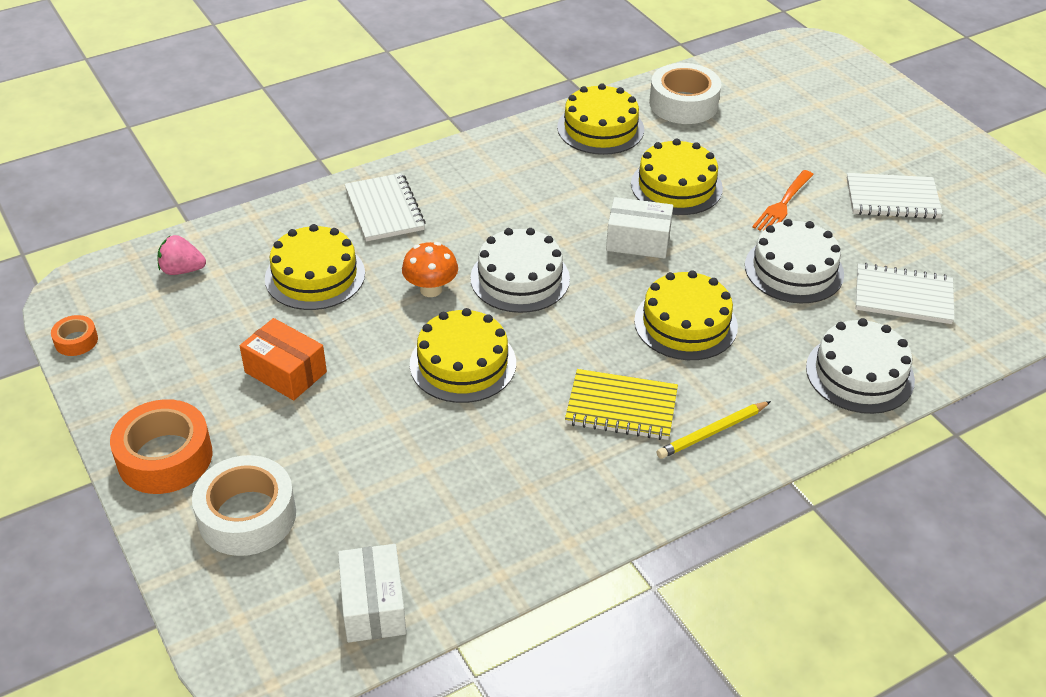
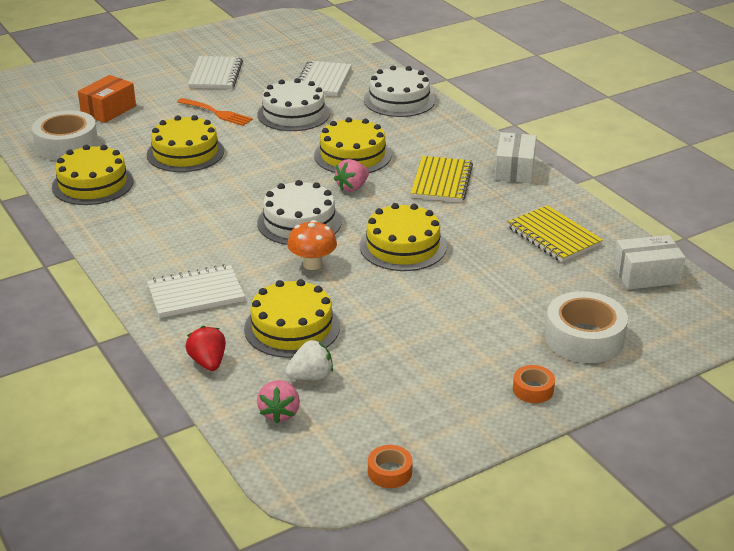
camera: 90 degrees left, 10 degrees down
(165, 457) = (533, 389): orange tape -> orange tape, size x0.49
(231, 290) = (311, 376): none -> white strawberry
(270, 223) = (208, 362): none -> red strawberry
(285, 372) = (421, 333): orange box -> orange box (108, 110)
(478, 513) = (553, 236): none -> yellow notebook
(601, 322) = (352, 187): none -> pink strawberry
(638, 241) = (255, 170): white box -> white box (514, 169)
(712, 432) = (460, 150): yellow pencil -> none

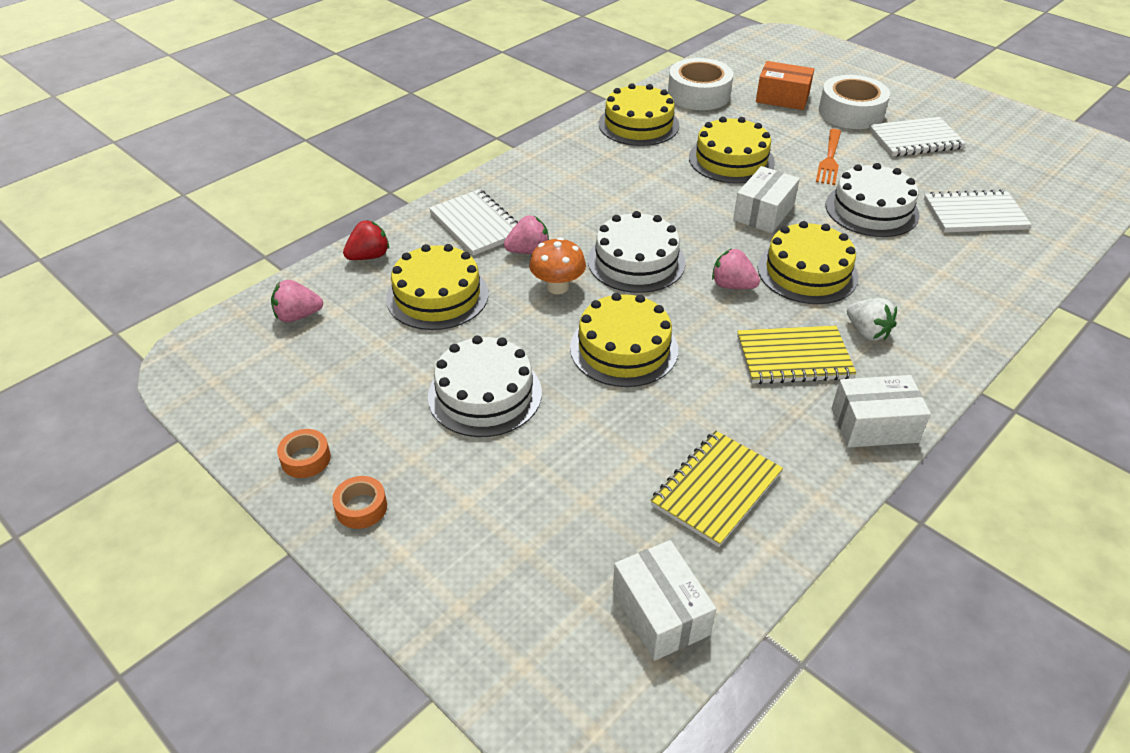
camera: 75 degrees right, 10 degrees up
(254, 271) = (528, 251): none -> pink strawberry
(269, 155) = (763, 213): none -> white box
(311, 376) = (358, 325): white strawberry -> white strawberry (867, 332)
(389, 472) = (211, 407): orange tape -> orange tape (306, 459)
(399, 100) = (981, 285): white cake -> white cake (485, 394)
(584, 338) = (479, 549): white tape -> white tape (851, 112)

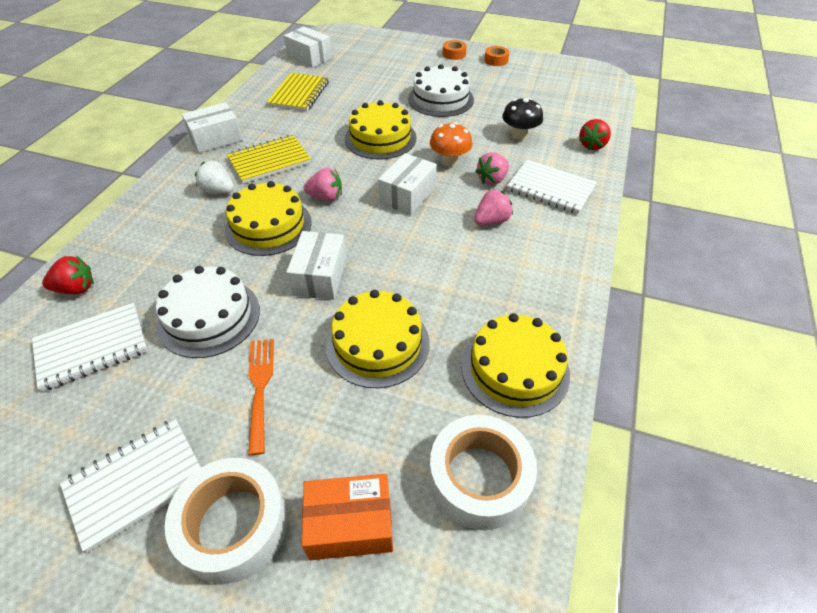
camera: 155 degrees right, 5 degrees up
(298, 316) = (582, 104): pink strawberry -> pink strawberry (491, 221)
(437, 296) = (519, 135): yellow cake -> black mushroom
(636, 261) = (407, 195): white cake -> white box
(1011, 265) = (76, 289): none -> red strawberry

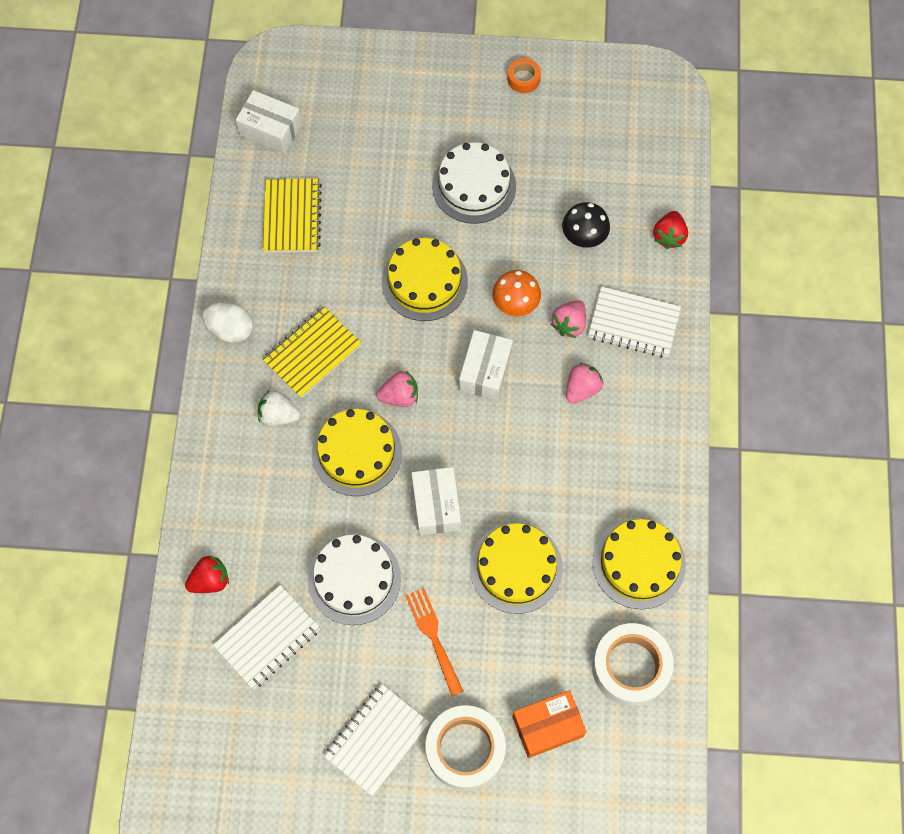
camera: 15 degrees left, 20 degrees up
(216, 139) = (230, 329): white box -> white egg
(454, 54) = (464, 76): orange tape -> none

